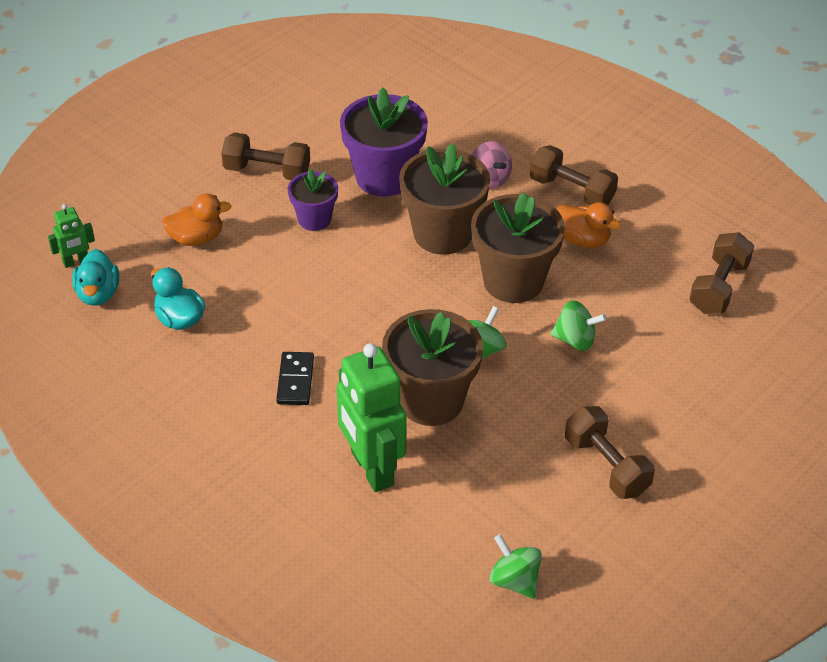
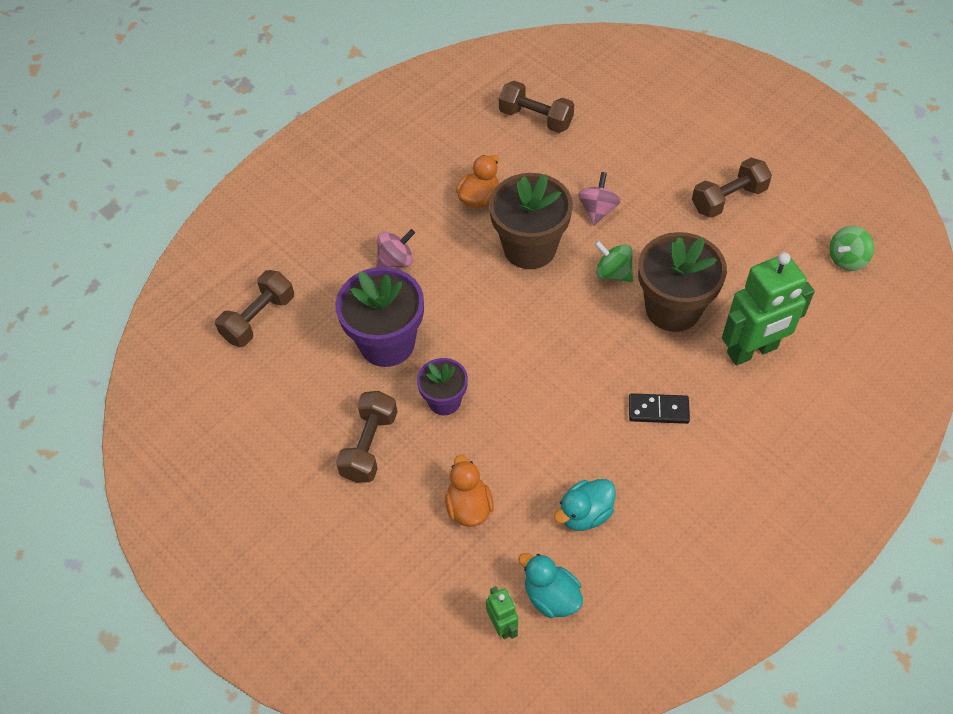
camera: 85 degrees left, 10 degrees up
(98, 294) = (551, 596): turquoise duck -> turquoise duck turned 135 degrees counterclockwise
(443, 234) = (468, 297): brown flower pot -> none
(571, 191) = (416, 202): brown dumbbell -> brown dumbbell (259, 319)
(575, 340) = (597, 210): green spinning top -> pink spinning top

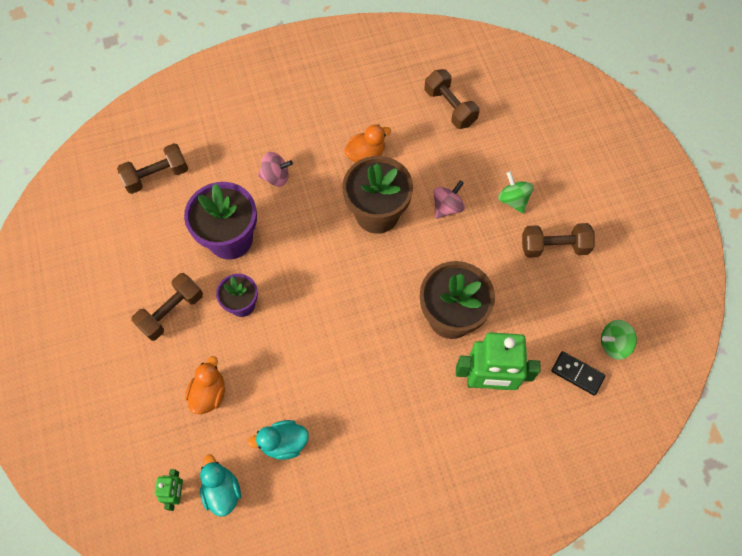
camera: 25 degrees right, 10 degrees up
(613, 273) = (425, 265): green spinning top -> green spinning top (513, 200)
(658, 410) = (387, 392): black domino -> black domino (577, 374)

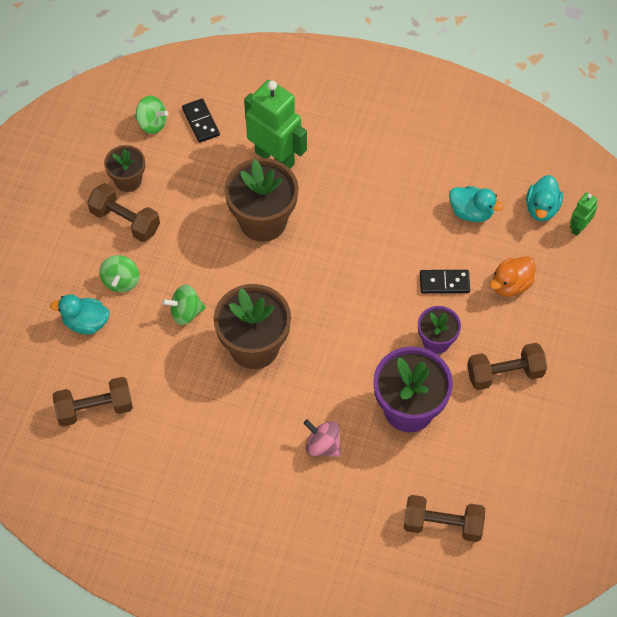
camera: 145 degrees left, 5 degrees down
(266, 359) = (444, 282): none -> black domino
(366, 155) = (218, 412): orange duck -> none
(447, 207) = (185, 312): pink spinning top -> green spinning top
(450, 107) = (95, 408): brown dumbbell -> brown dumbbell turned 75 degrees clockwise
(509, 156) = (86, 323): none -> turquoise duck
(583, 281) = (128, 180): none -> brown flower pot

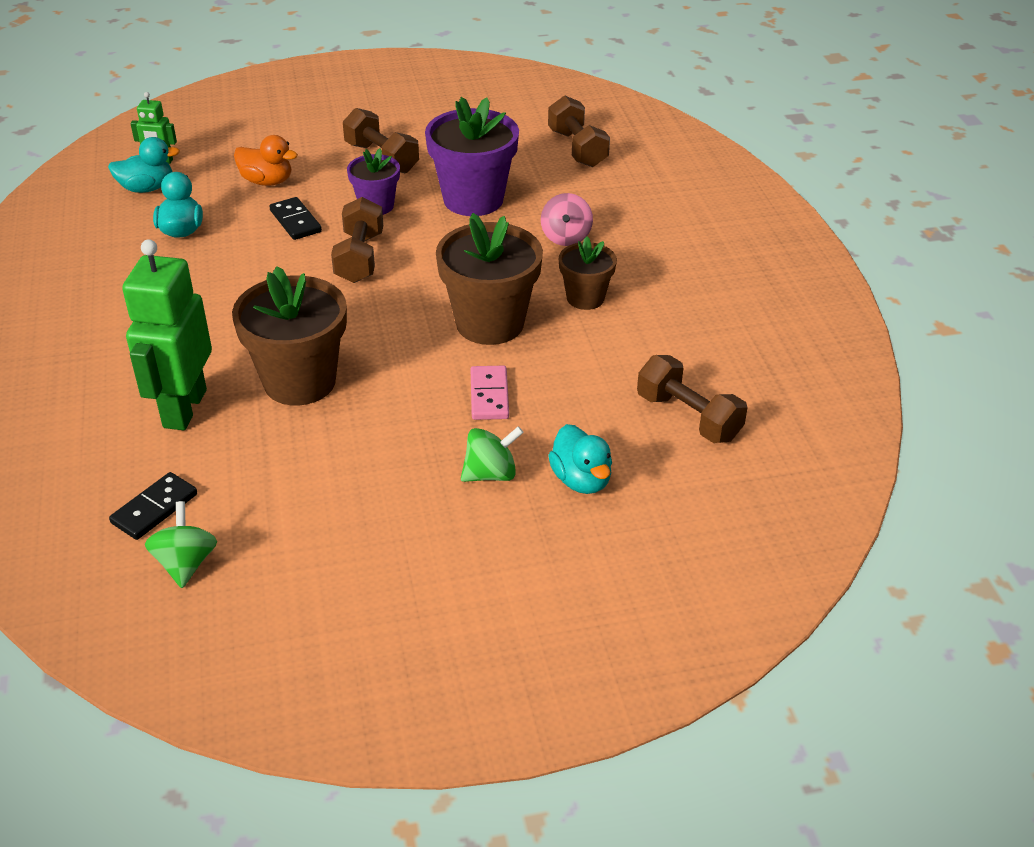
camera: 120 degrees left, 20 degrees down
(125, 221) = (389, 514): brown dumbbell -> brown dumbbell (359, 258)
(128, 180) = (314, 542): brown flower pot -> brown flower pot (585, 298)
(185, 312) = (489, 395): green spinning top -> pink domino

